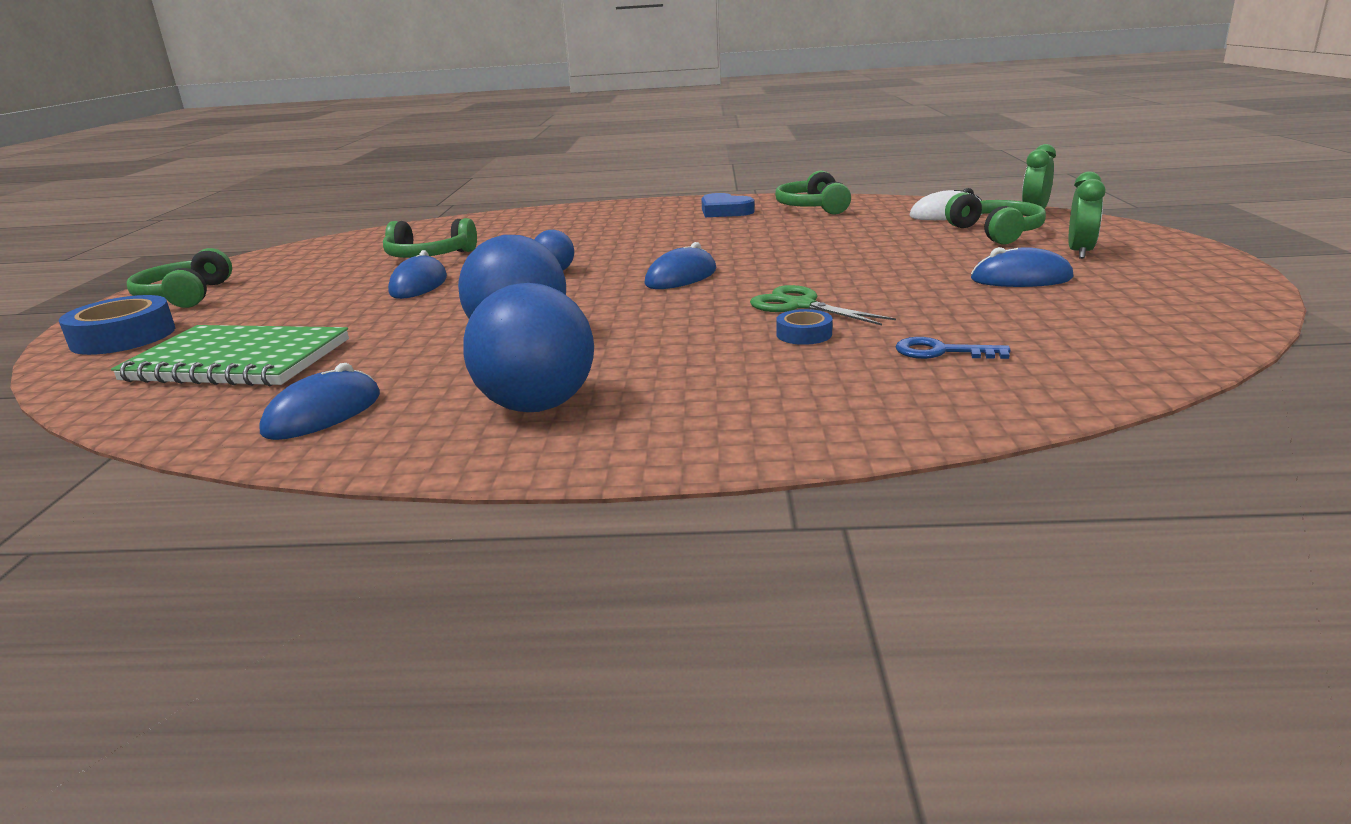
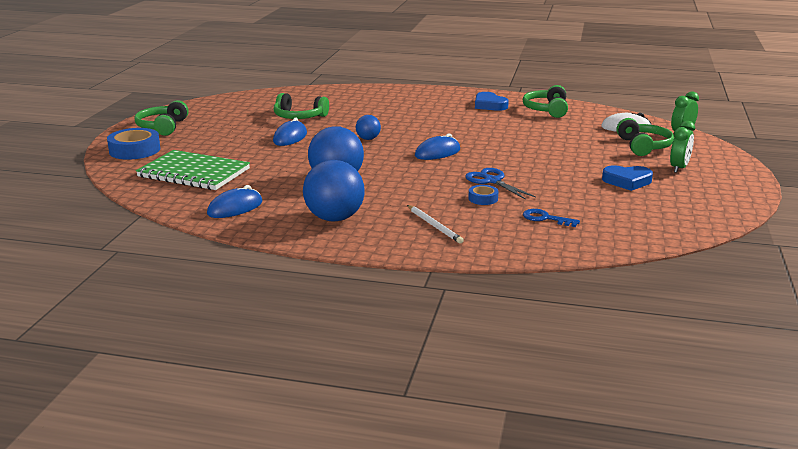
camera: 10 degrees right, 0 degrees up
(744, 393) = (434, 226): none -> white pencil
(800, 305) = (492, 181): green scissors -> blue scissors
(1021, 279) = (627, 181): blue mouse -> blue heart

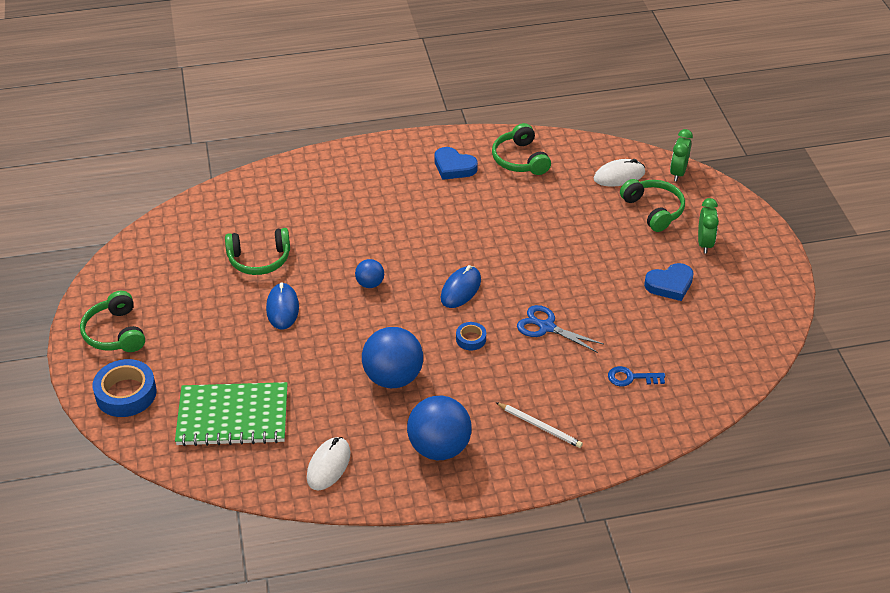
camera: 25 degrees left, 20 degrees up
(235, 208) = (328, 465): blue mouse -> white mouse
(483, 198) = (556, 363): blue tape -> blue tape (471, 339)

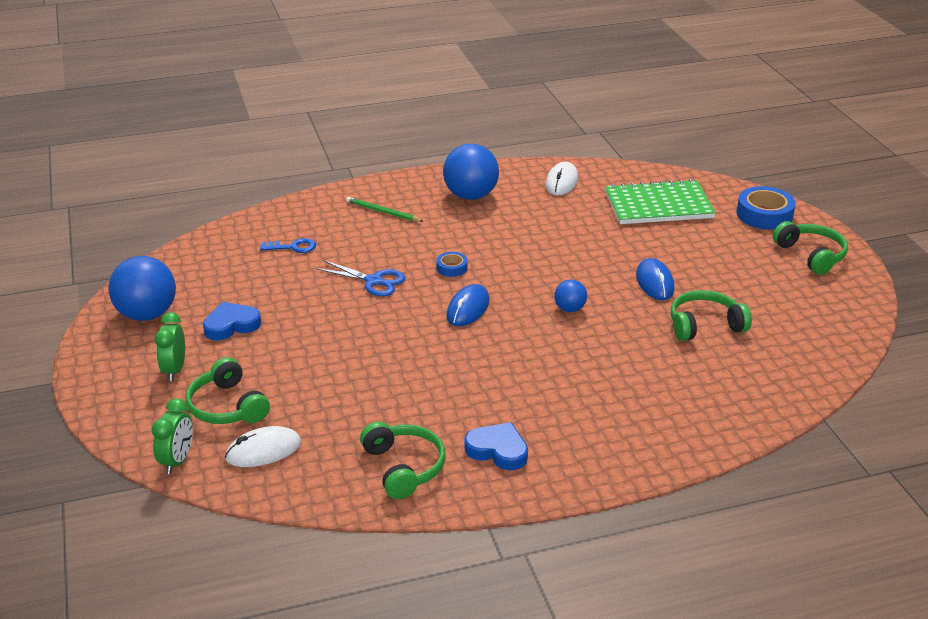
camera: 175 degrees right, 10 degrees down
(393, 377) = (523, 236): blue ball -> blue ball (147, 314)
(540, 426) = (382, 212): white pencil -> green pencil

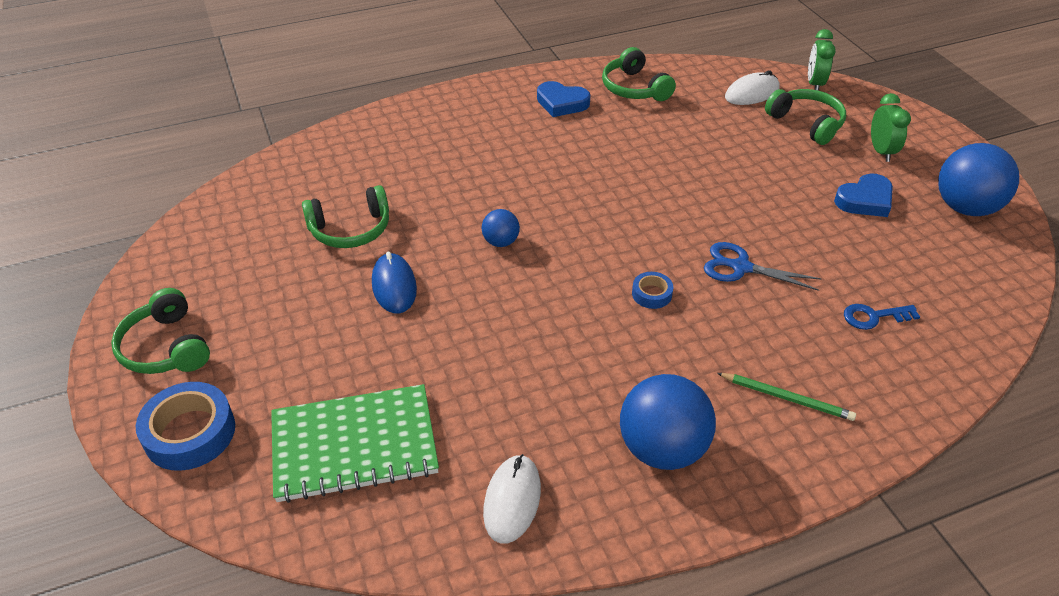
camera: 175 degrees right, 10 degrees up
(468, 309) = (617, 235): blue mouse -> none

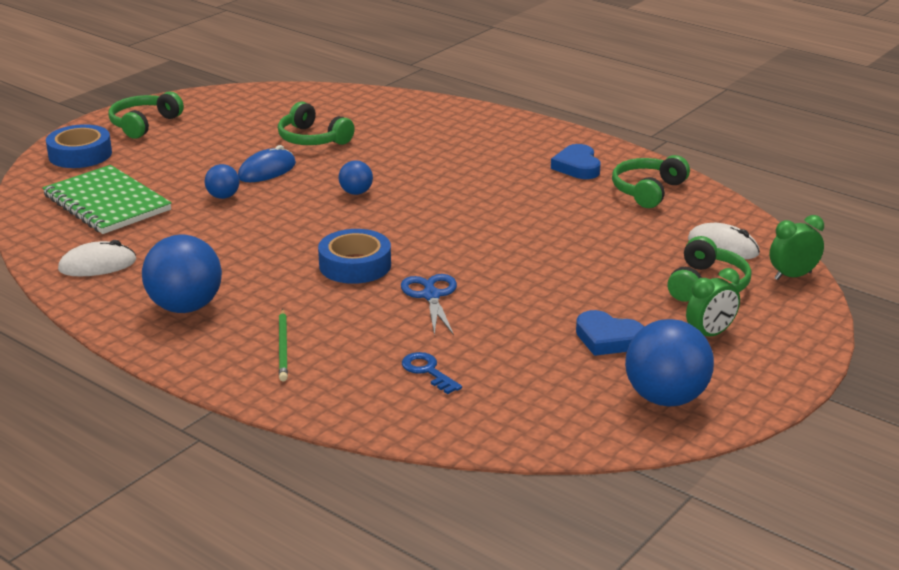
camera: 60 degrees right, 15 degrees down
(426, 339) = (223, 196): none -> blue ball
(651, 294) = (355, 265): blue tape -> blue tape, size x1.91

